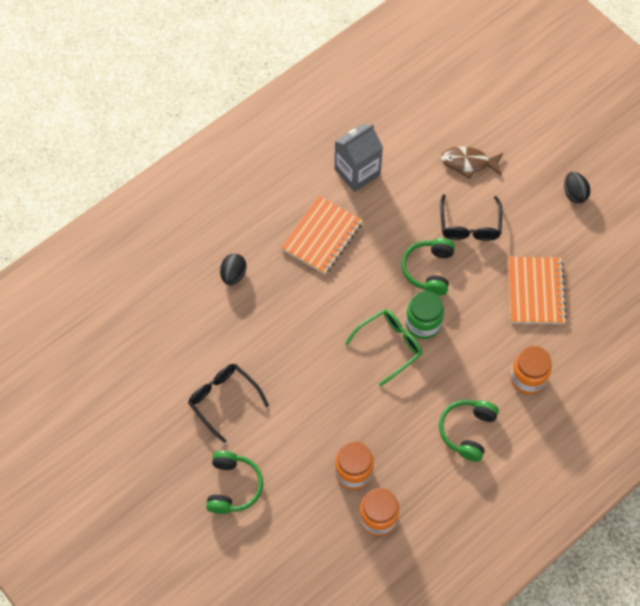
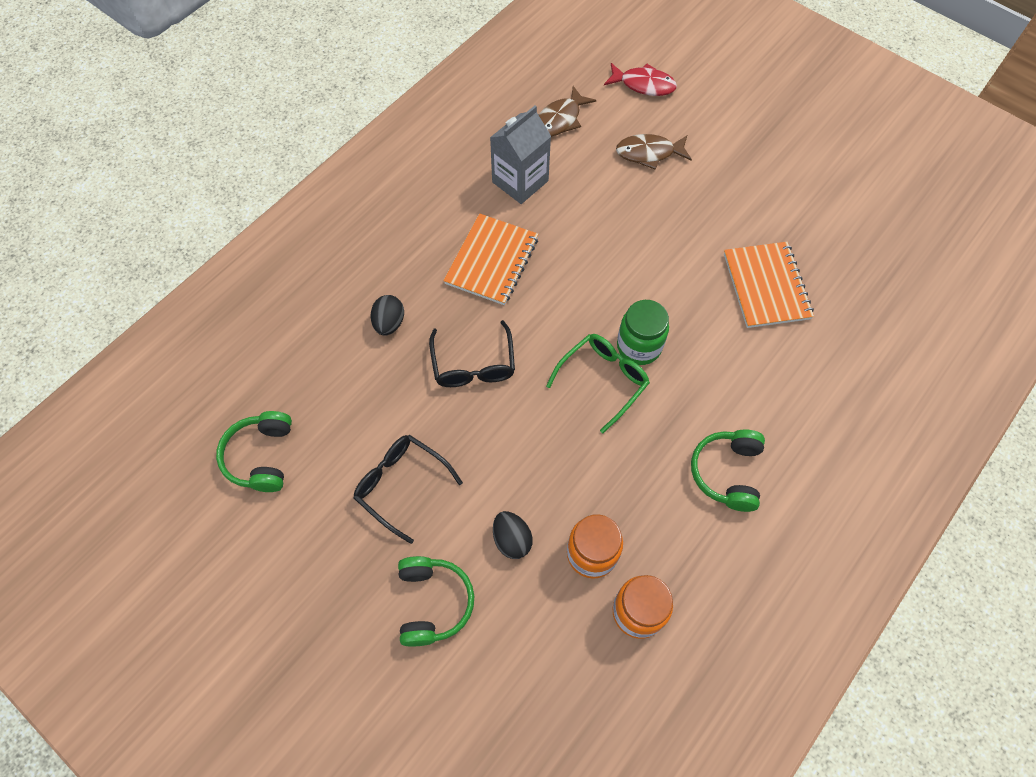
camera: 10 degrees left, 0 degrees up
(401, 121) = (560, 119): none -> brown fish
(429, 270) = (631, 280): green headphones -> green headphones (261, 456)
(469, 225) = (667, 221): black glasses -> black glasses (473, 364)
(478, 100) = (643, 85): none -> red fish
(527, 378) = (785, 393): orange jar -> none
(574, 193) = (780, 169): black egg -> black egg (512, 540)

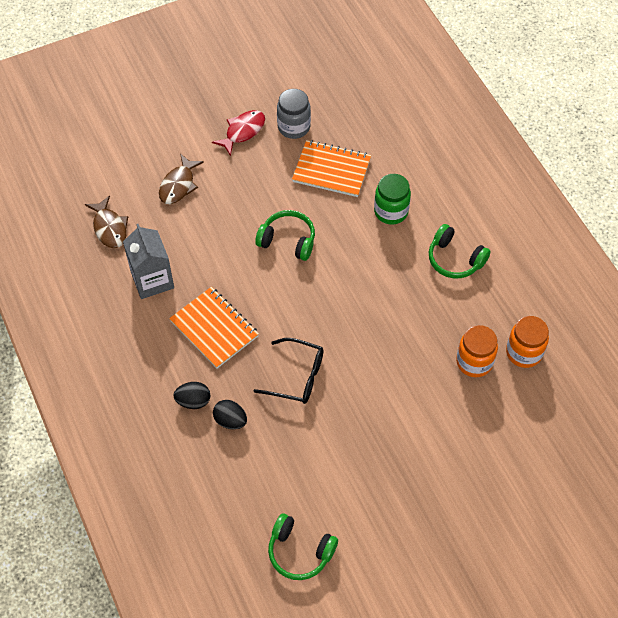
camera: 65 degrees left, 5 degrees down
(402, 486) = (370, 461): black glasses -> none
(433, 602) = (465, 472): green headphones -> green headphones (288, 240)
(512, 540) = (443, 406): black egg -> black egg (193, 401)
(602, 381) = (352, 300): green glasses -> none
(639, 346) = (337, 266): green jar -> green jar (391, 211)
(643, 85) = (112, 159): red fish -> red fish (243, 131)
(798, 224) = (294, 127): none -> grey jar

